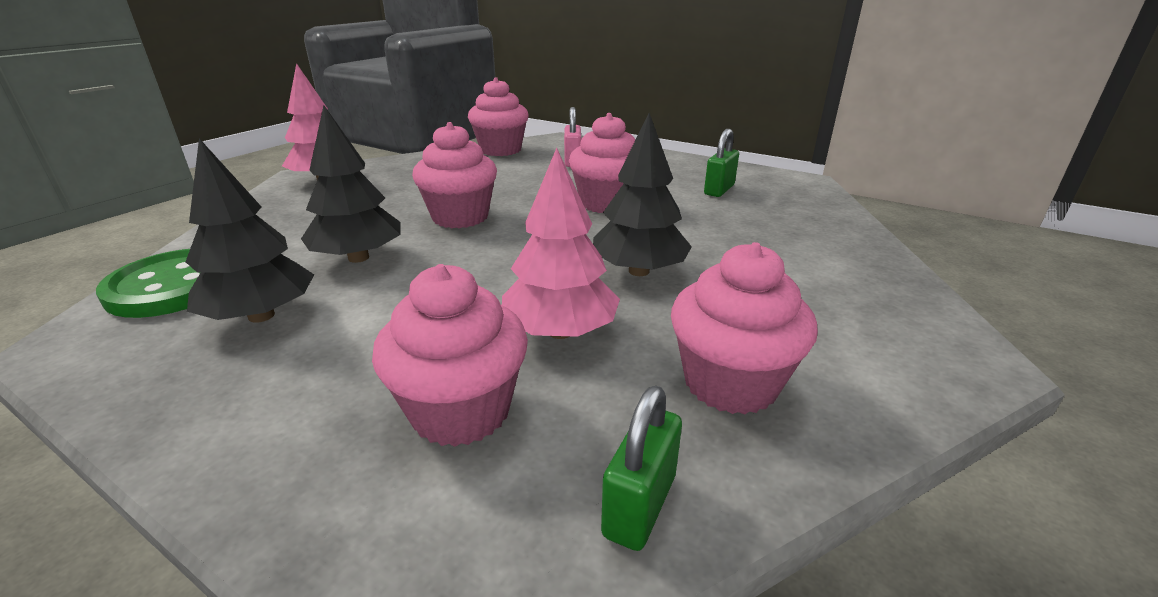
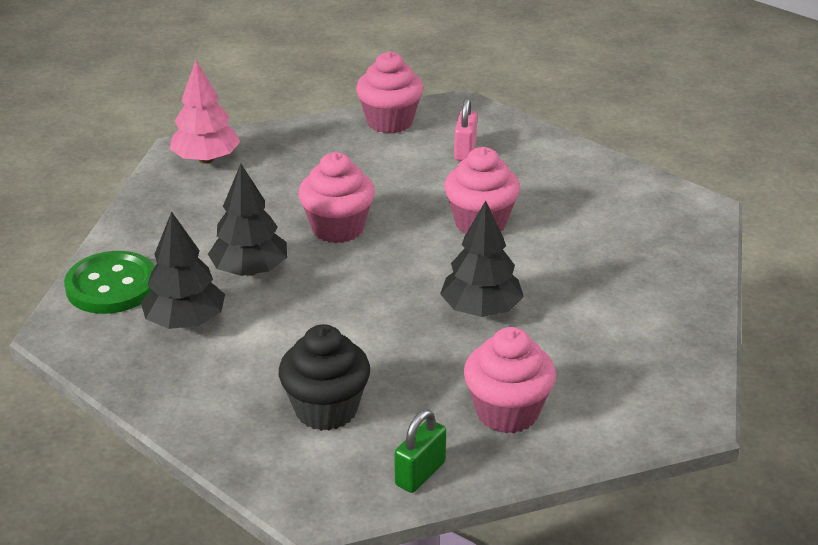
camera: 10 degrees right, 5 degrees up
(461, 411) = (326, 409): pink cupcake -> black cupcake
(560, 331) = (402, 360): pink tree -> none
(719, 190) = (603, 213): green padlock -> none

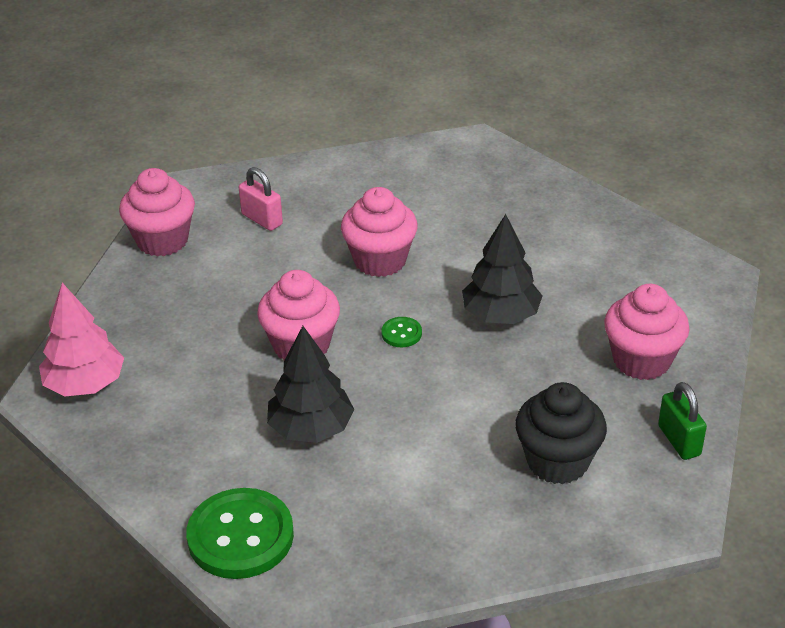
camera: 55 degrees left, 5 degrees up
(185, 321) = (351, 504): black tree -> none
(402, 269) = (401, 333): none -> green button

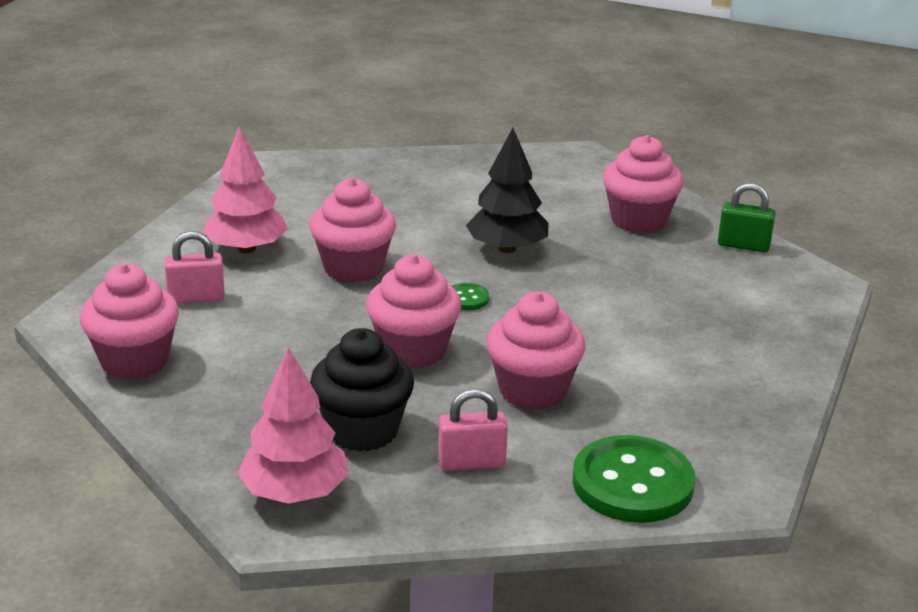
camera: 55 degrees left, 10 degrees down
(190, 444) = (471, 463): none -> pink padlock
(311, 428) = (533, 390): black tree -> pink cupcake
(348, 202) = (246, 249): none -> pink tree
(557, 461) = (711, 299): black cupcake -> black cupcake (362, 430)

